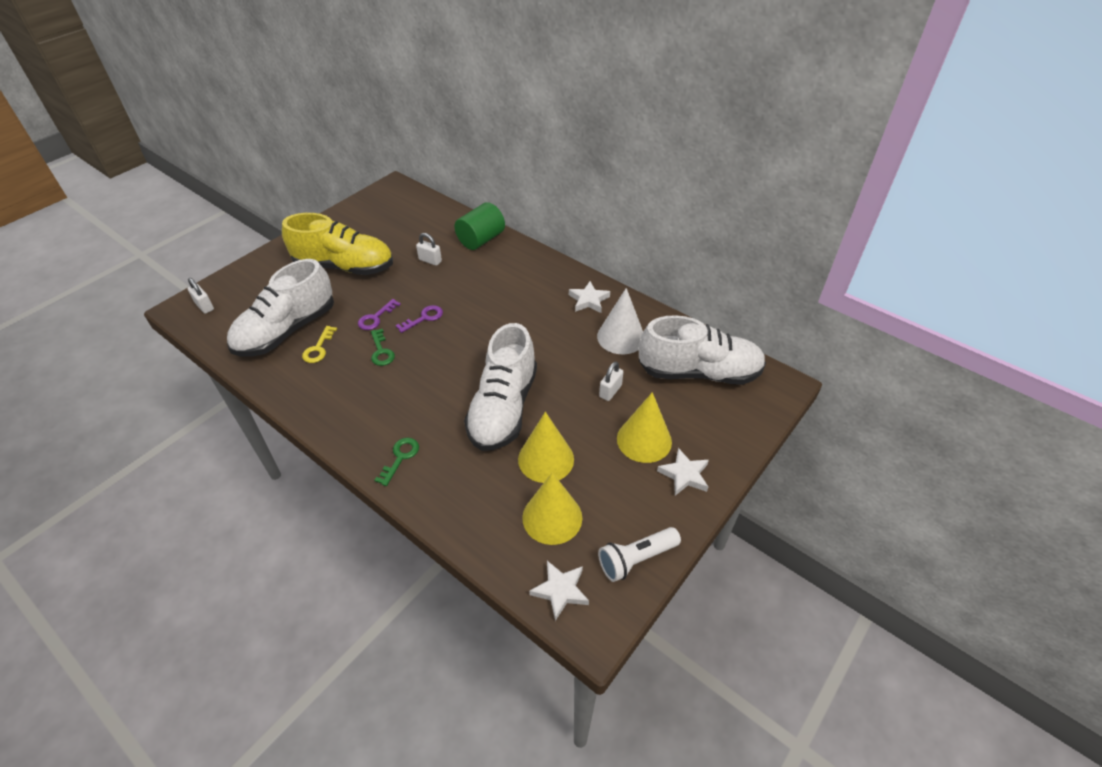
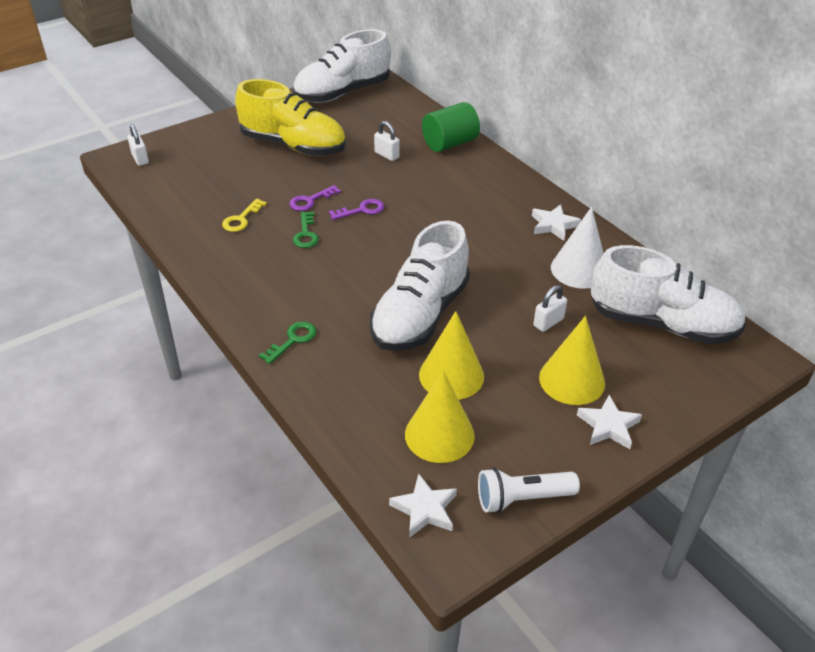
camera: 15 degrees right, 5 degrees down
(287, 330) = (214, 196): white shoe -> white shoe (342, 93)

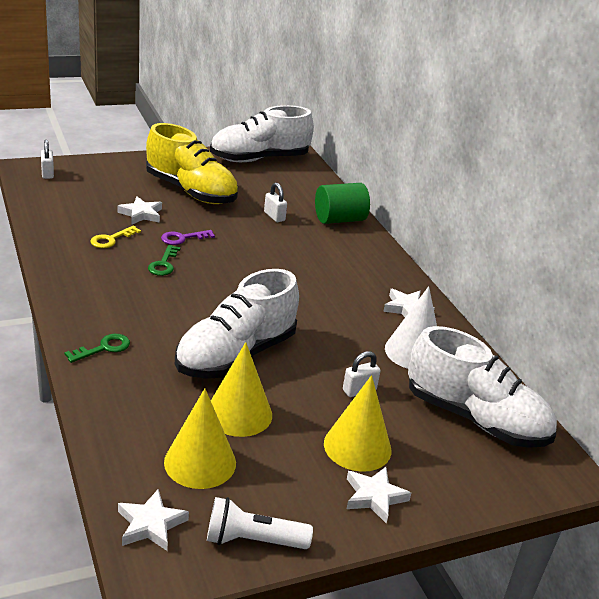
camera: 10 degrees right, 10 degrees down
(257, 183) = (141, 214): none -> white star
(362, 210) = (227, 256): purple key -> none

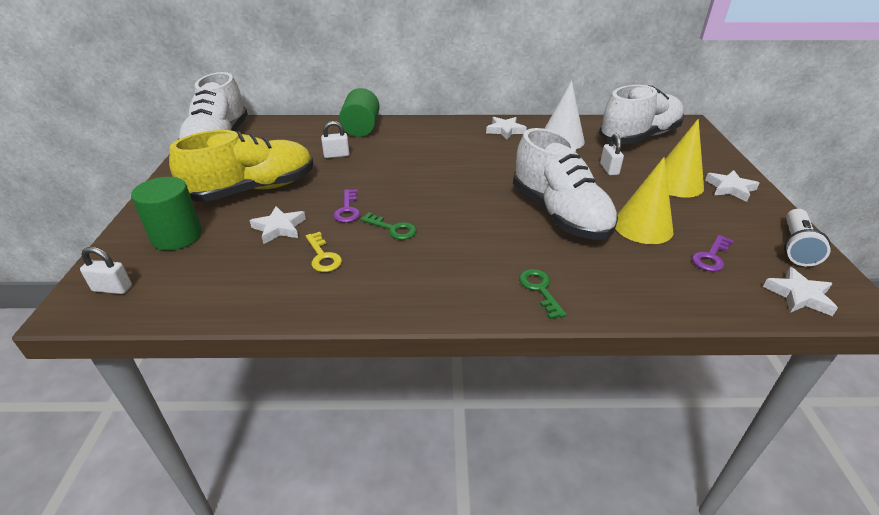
camera: 65 degrees left, 5 degrees up
(112, 178) = (177, 236): none -> green cylinder
(200, 462) = (711, 257): yellow cone -> purple key

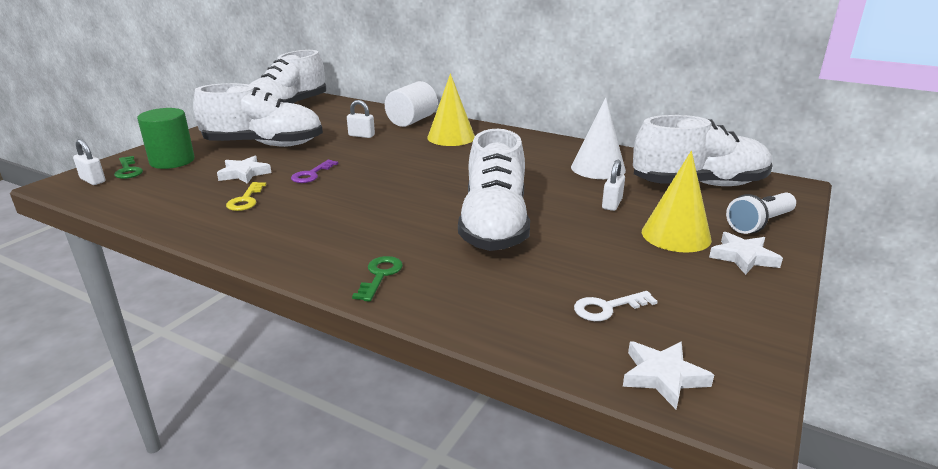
camera: 30 degrees right, 10 degrees down
(253, 190) = (264, 145): yellow shoe -> white shoe
(361, 128) = (412, 121): green cylinder -> white cylinder
(393, 229) = (326, 196): green key -> green key (128, 170)
(505, 130) = (548, 148): white star -> none
(642, 226) = (569, 260): yellow cone -> yellow cone (451, 137)
(711, 257) = (607, 308): purple key -> white key
(796, 247) = (741, 334): white flashlight -> white flashlight (759, 224)

